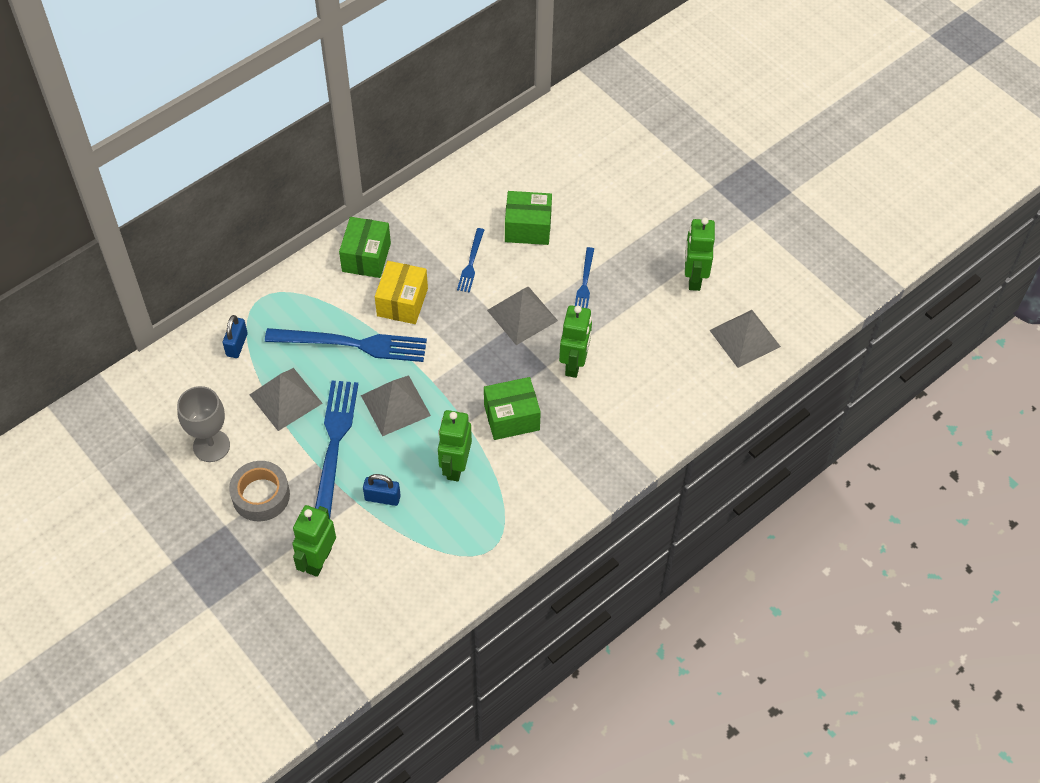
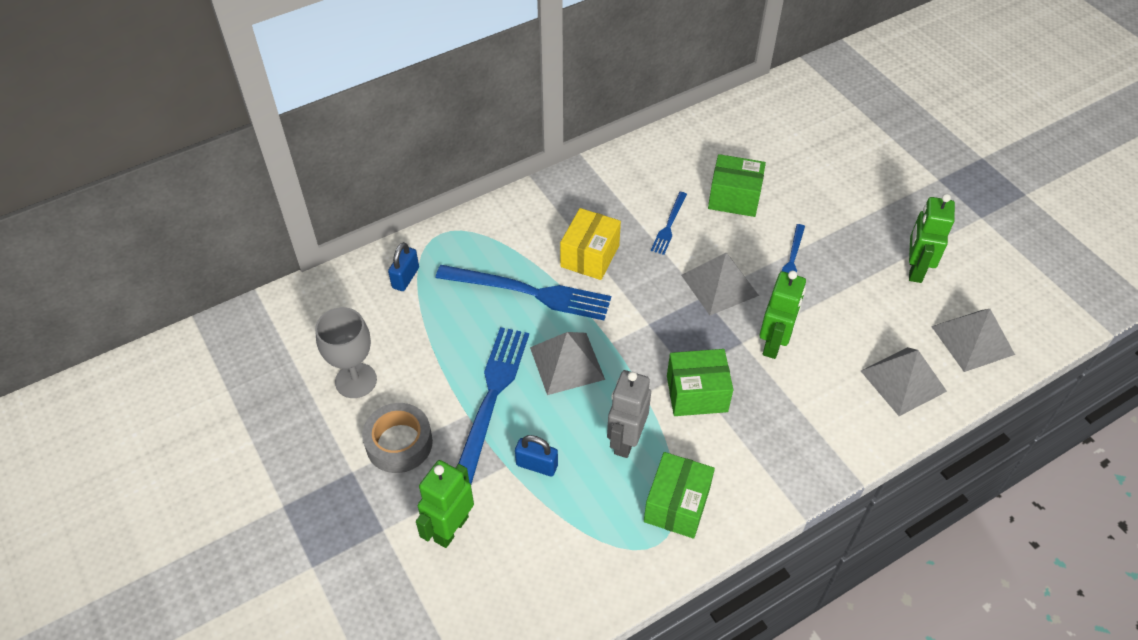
camera: 10 degrees right, 5 degrees down
(285, 399) = (447, 340): grey pyramid -> grey pyramid (903, 381)
(366, 257) = (558, 207): green box -> green box (677, 505)
(455, 466) = (625, 440): green robot -> grey robot

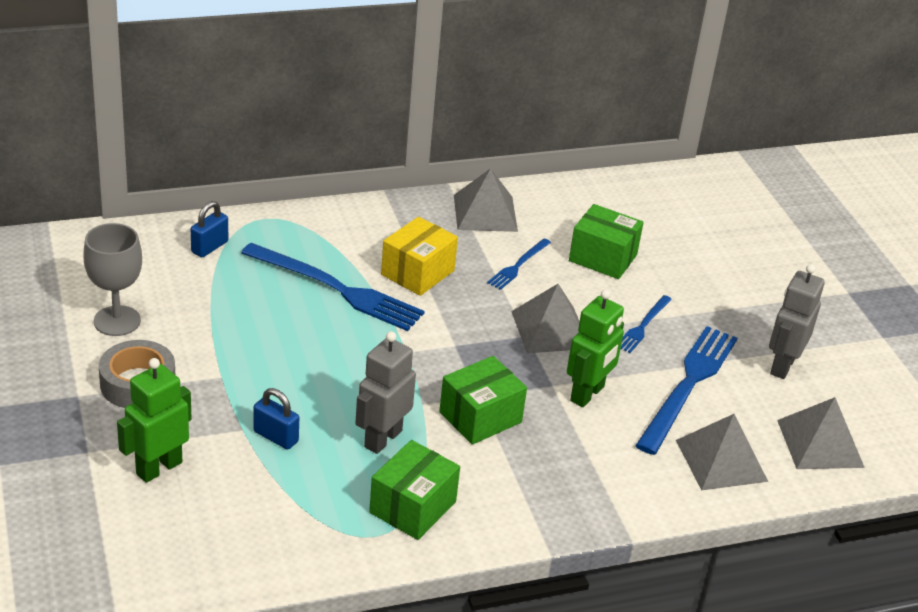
camera: 10 degrees right, 15 degrees down
(491, 400) = (252, 370): blue fork -> blue fork (688, 385)
(567, 363) = (349, 358): grey pyramid -> grey pyramid (485, 213)
(697, 393) = (480, 417): green box -> green box turned 45 degrees counterclockwise
(915, 269) = (782, 365): green robot -> grey robot

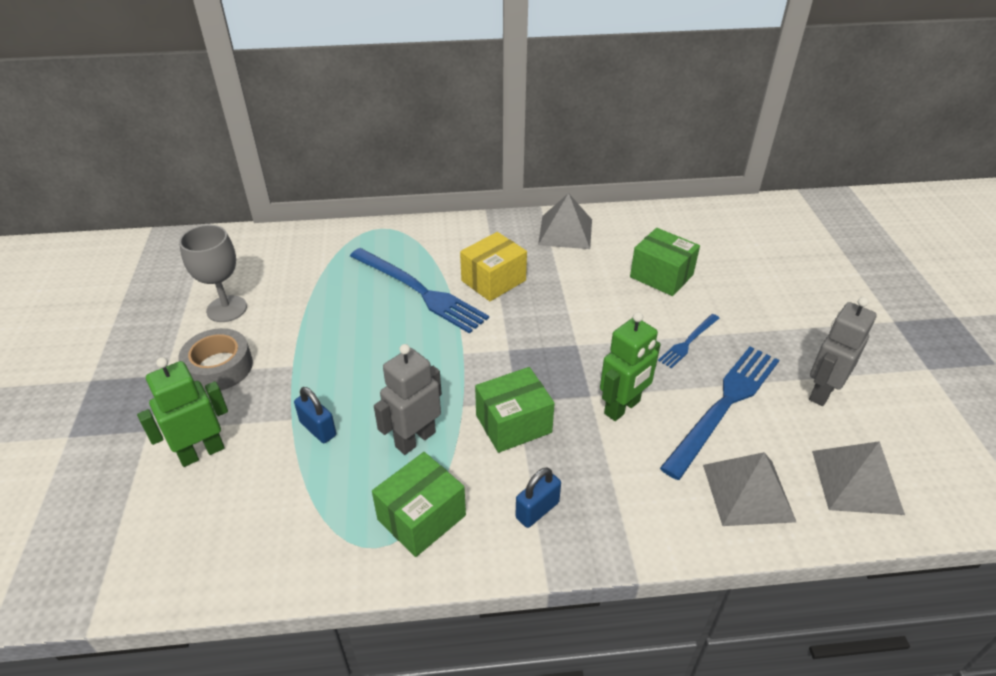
camera: 15 degrees right, 5 degrees up
(209, 247) = (327, 250): blue padlock -> blue padlock (537, 510)
(518, 265) = (583, 279): blue fork -> none
(550, 329) = (600, 340): grey pyramid -> none

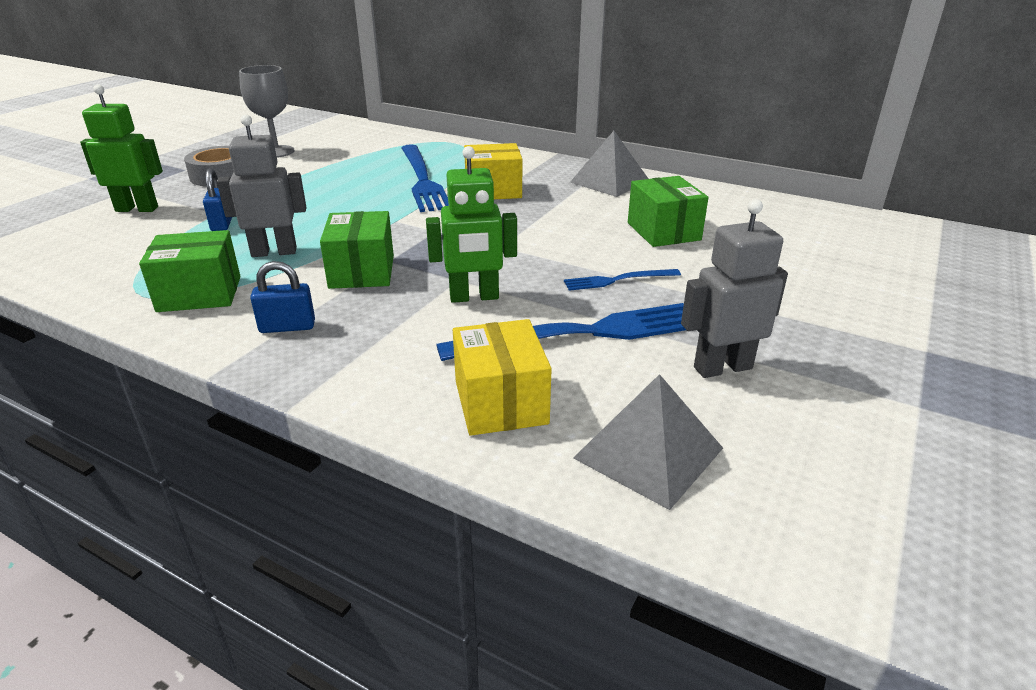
camera: 35 degrees right, 10 degrees down
(513, 424) = (362, 271): green box -> green box turned 75 degrees clockwise
(748, 492) = (500, 402): grey pyramid -> yellow box

